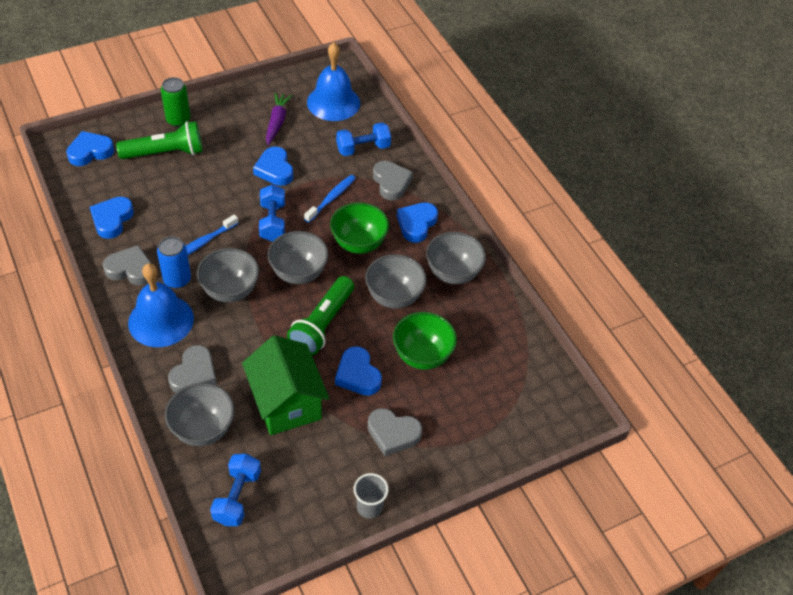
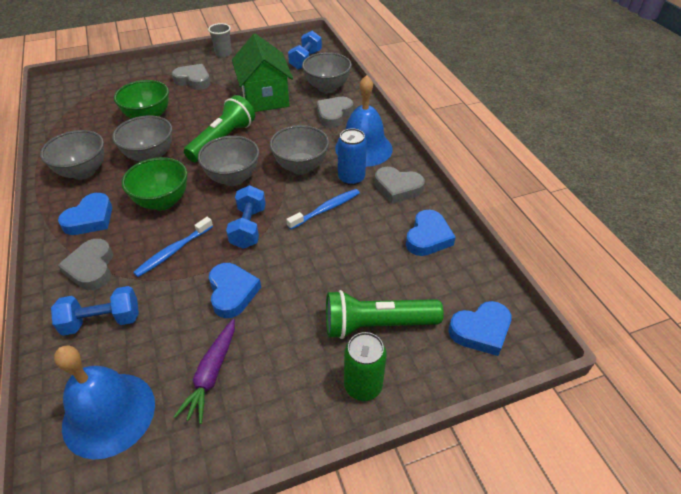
camera: 170 degrees left, 5 degrees down
(357, 375) = (206, 109): blue heart -> none

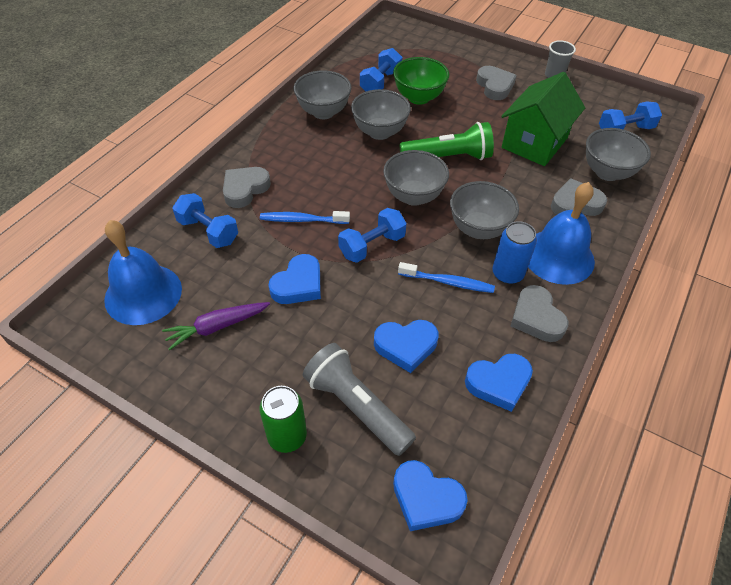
camera: 50 degrees right, 5 degrees up
(90, 219) = (286, 152): blue heart -> blue heart (406, 346)
(103, 125) = (380, 82): none -> blue dumbbell
(163, 202) = (342, 176): green bowl -> none
(377, 325) = (357, 407): green flashlight -> grey flashlight

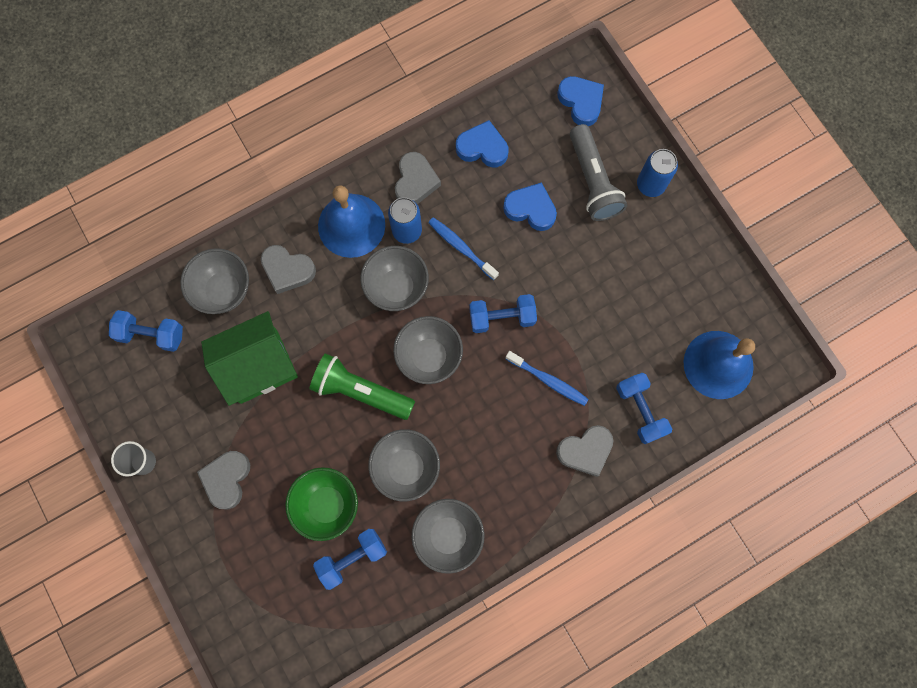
camera: 150 degrees left, 25 degrees up
(217, 327) = (668, 299): purple carrot -> none
(287, 436) = (650, 185): green can -> blue can
(298, 284) = (585, 308): blue heart -> none

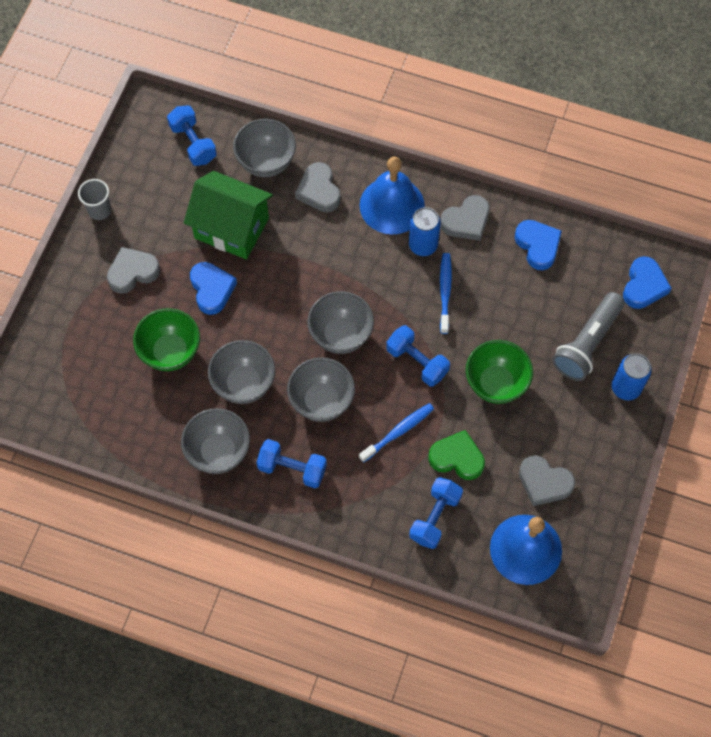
camera: 50 degrees right, 10 degrees down
(352, 558) = (146, 399): blue dumbbell -> blue dumbbell (292, 468)
(361, 391) = (273, 309): green flashlight -> none
(397, 287) = (373, 272): grey bowl -> grey bowl (321, 401)
(530, 209) = (522, 316): blue heart -> blue heart (212, 289)
(548, 380) = (398, 432): blue toothbrush -> blue toothbrush turned 120 degrees counterclockwise
(569, 274) = (496, 383): none -> green bowl
(585, 451) = (367, 501): grey heart -> grey heart (544, 482)
(605, 354) = (457, 458): none -> green heart

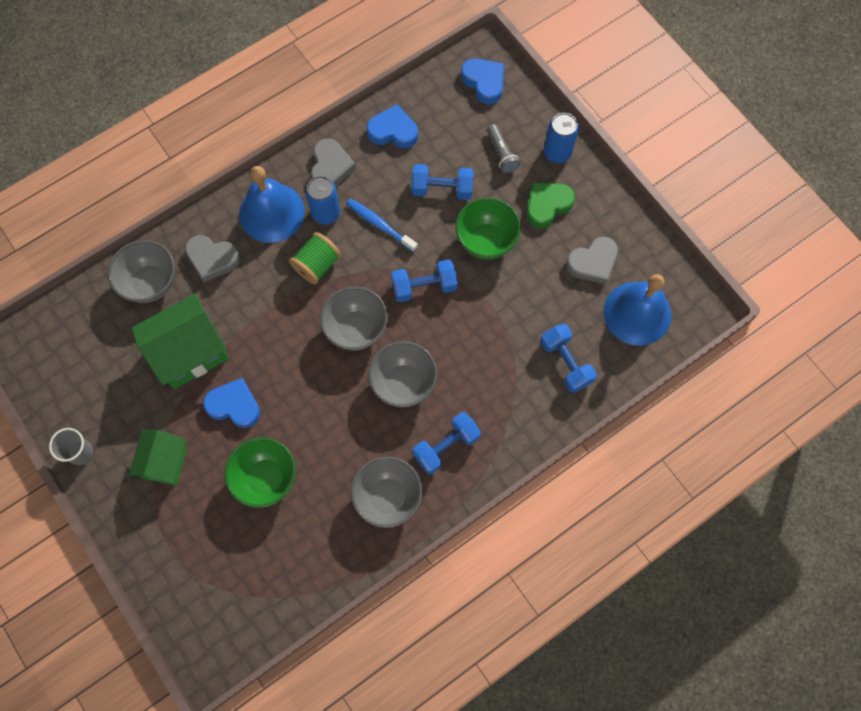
camera: 55 degrees left, 5 degrees up
(133, 272) = (165, 462): grey heart -> green house
(193, 143) = (82, 330): blue dumbbell -> blue dumbbell (442, 189)
(244, 384) = (341, 436): grey bowl -> none
(373, 269) = (317, 265): none -> green spool
(398, 432) = (474, 342): blue toothbrush -> none
(457, 458) = (527, 312): green heart -> green heart (547, 205)
(587, 343) = (501, 153): grey flashlight -> grey flashlight, size x0.55

